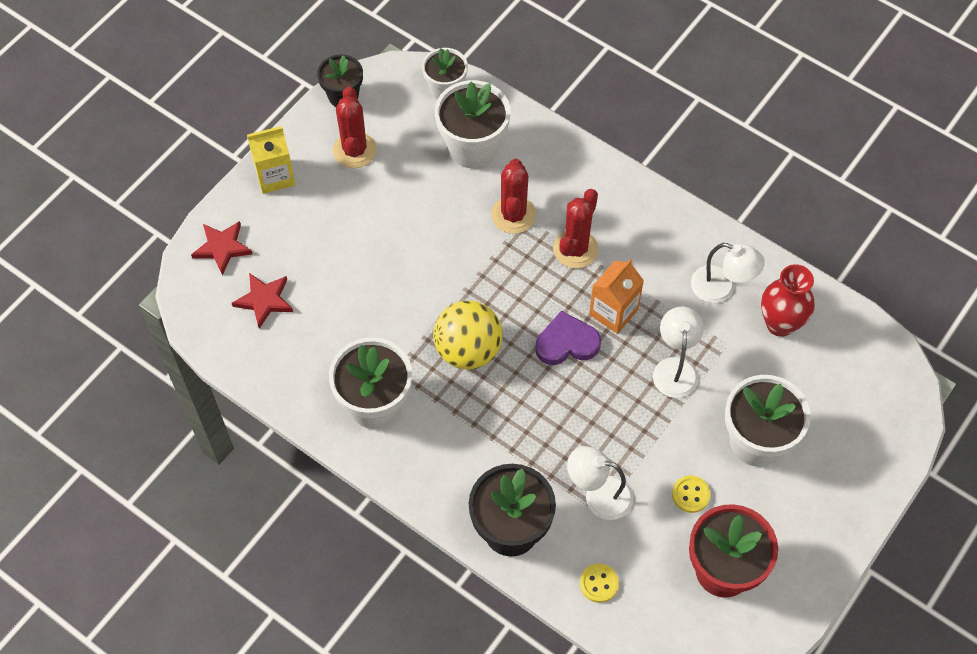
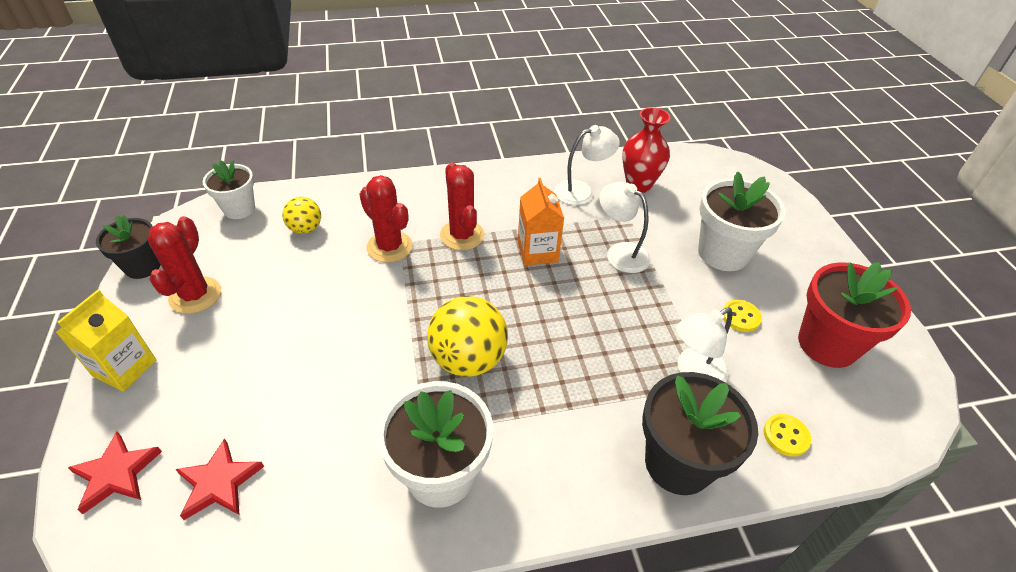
camera: 50 degrees left, 15 degrees down
(354, 150) = (195, 295): red cactus -> red cactus turned 60 degrees clockwise
(473, 148) = (305, 229): white flower pot -> yellow ball
(566, 343) = (533, 294): purple heart -> none

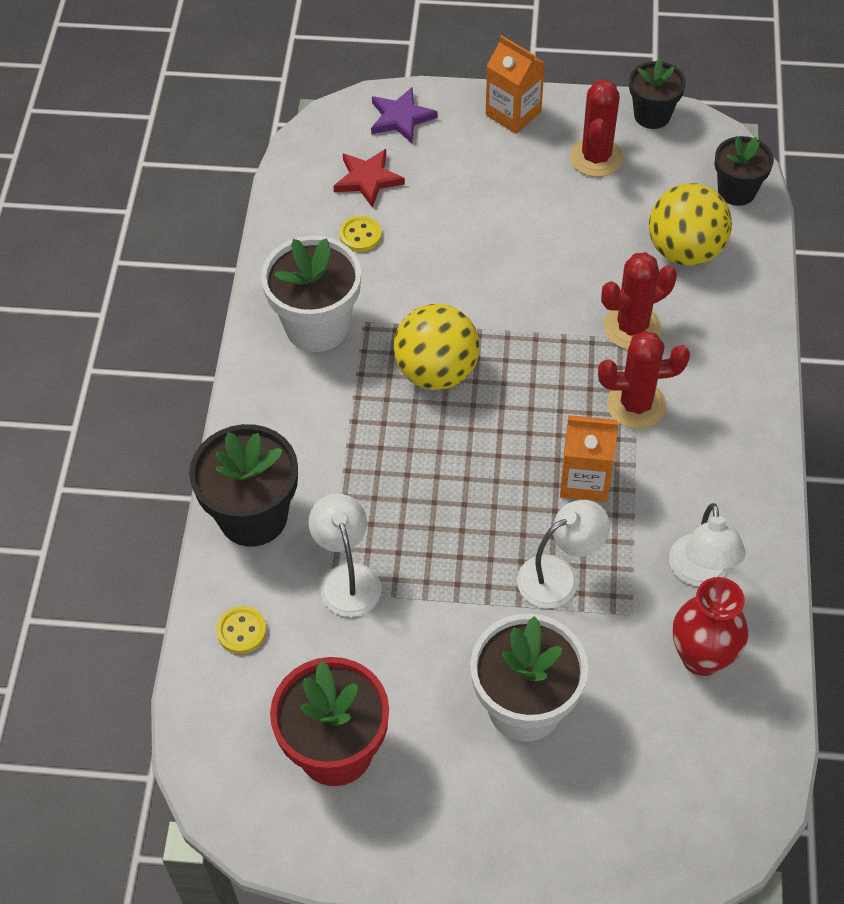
camera: 110 degrees right, 10 degrees up
(116, 473) = (401, 118): red star -> purple star
(124, 368) = (513, 113): yellow carton -> orange carton
(195, 295) = (596, 157): red cactus -> red cactus turned 75 degrees clockwise
(239, 209) = (736, 191): white flower pot -> black flower pot
(305, 229) = (685, 251): yellow ball -> yellow ball, size x1.78
(740, 317) = (409, 670): yellow button -> yellow button (360, 235)

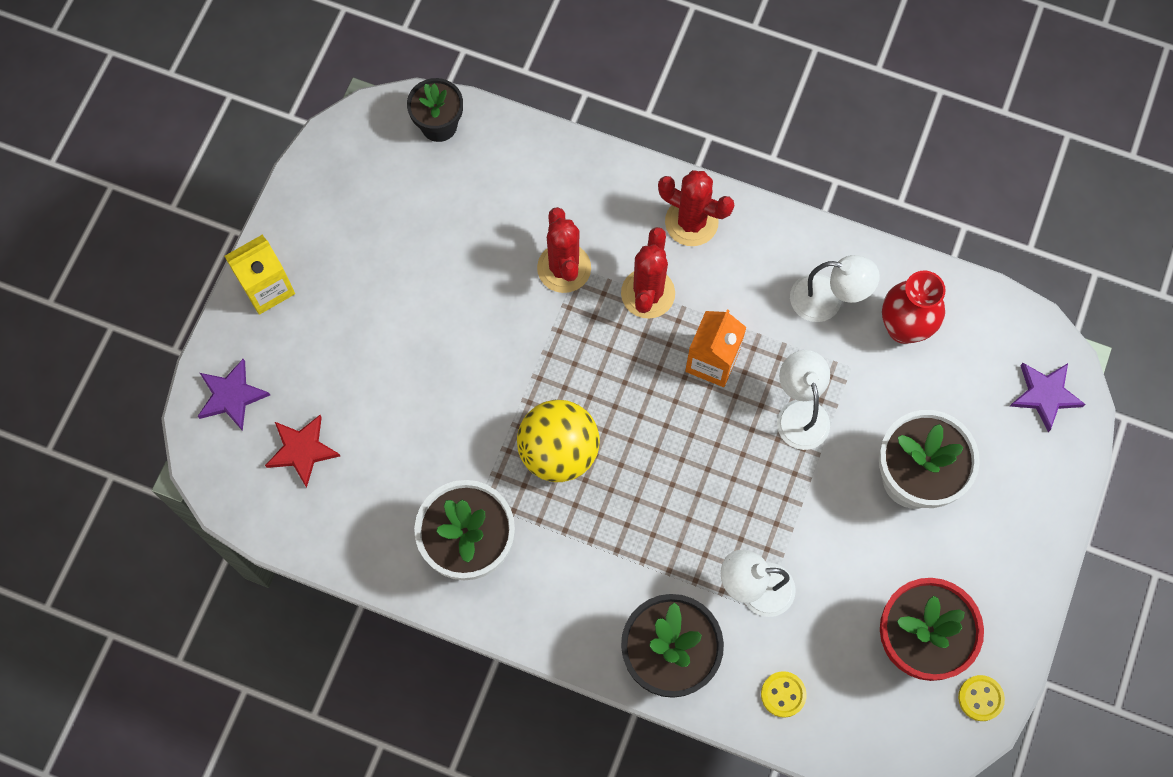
camera: 75 degrees left, 15 degrees up
(360, 235) = (372, 476): yellow button -> yellow button (980, 698)
(513, 113) = (267, 288): orange carton -> yellow carton
(596, 157) = (353, 231): red cactus -> red cactus (691, 222)
(652, 115) = (318, 164): black flower pot -> none
(681, 832) = (1045, 395): none -> purple star
(685, 251) = (492, 194): yellow ball -> none

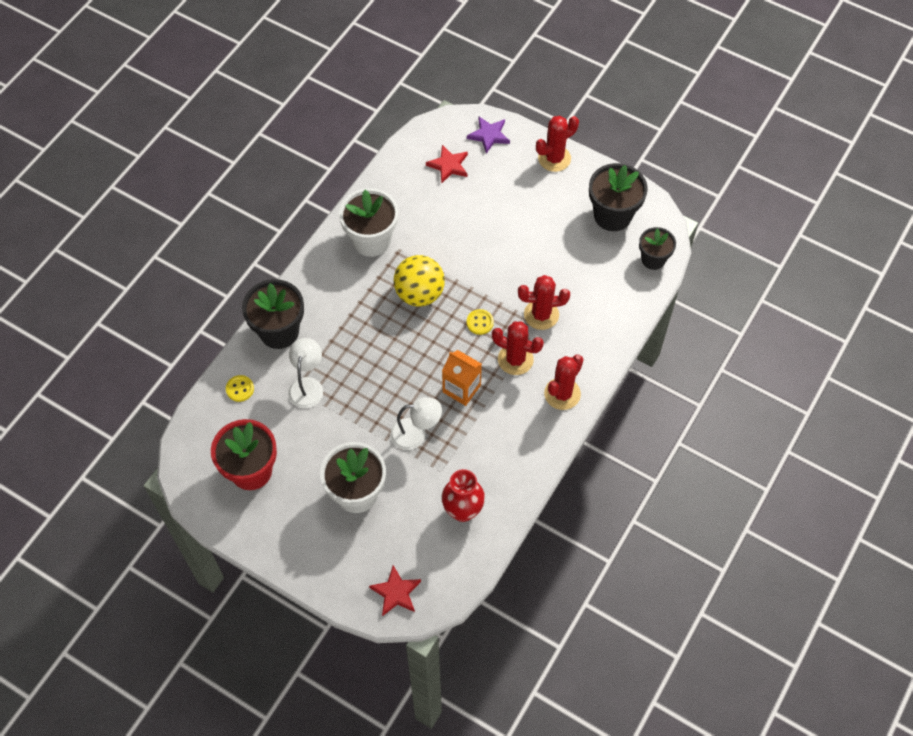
camera: 100 degrees right, 10 degrees down
(267, 288) = (554, 158): yellow carton -> red cactus
(367, 189) = (612, 215): none -> black flower pot
(827, 300) = (491, 466): white lamp -> none
(980, 698) = (205, 501): yellow button -> yellow button (480, 322)
(1045, 395) = (396, 592): purple star -> red star

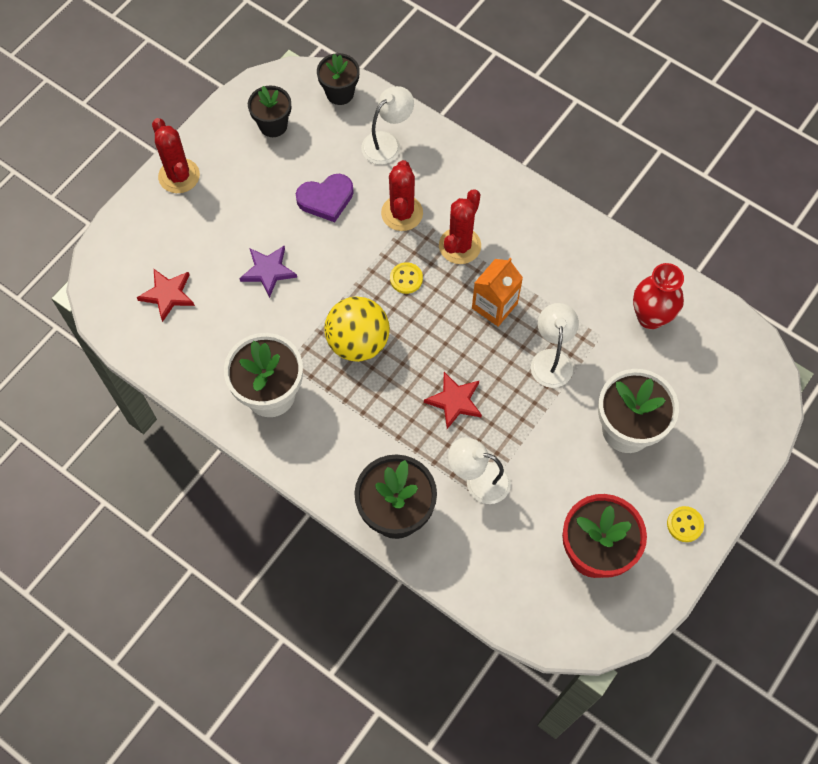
camera: 85 degrees left, 5 degrees up
(240, 389) = (478, 564): yellow button -> yellow button (684, 524)
(396, 592) = (749, 393): red star -> red star (454, 401)
(489, 135) = (129, 244): purple star -> purple star (268, 271)
(547, 259) = (326, 199): none -> purple heart
(562, 394) = (508, 203): red cactus -> none
(609, 298) = (387, 143): none -> white lamp
(612, 215) = (273, 125): black flower pot -> black flower pot, size x0.62

